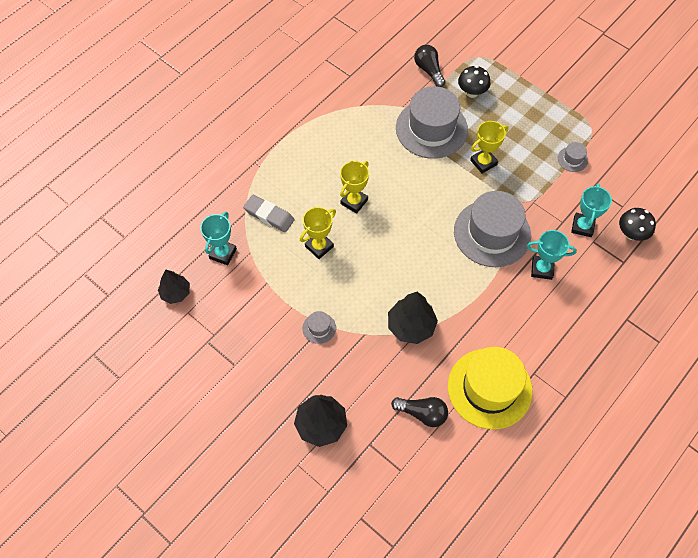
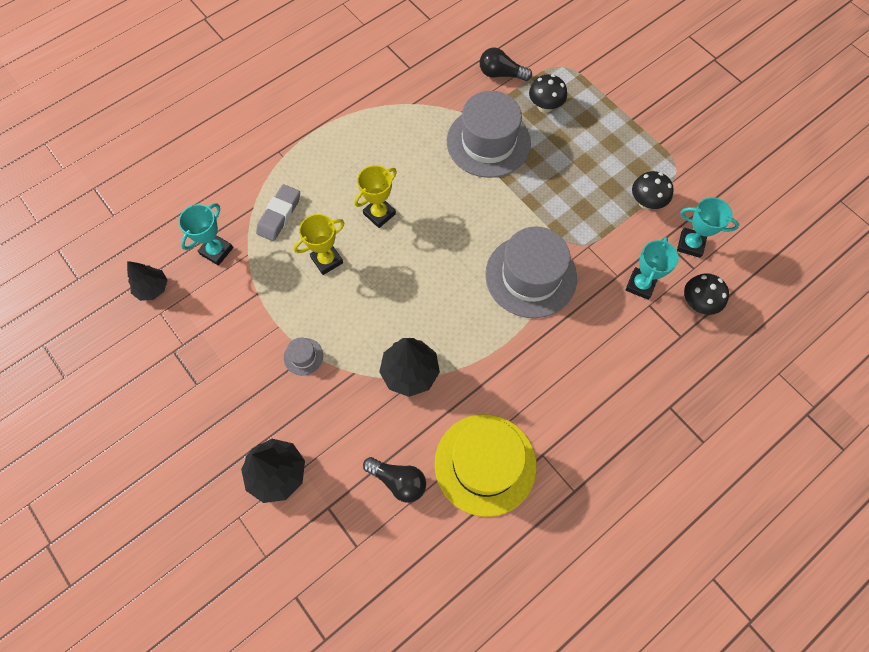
camera: 10 degrees right, 5 degrees up
(269, 215) = (279, 215): grey eraser -> grey eraser turned 75 degrees clockwise
(429, 70) = (501, 74): black light bulb -> black light bulb turned 60 degrees counterclockwise
(483, 162) = (540, 190): yellow trophy -> none
(542, 269) = (580, 328): turquoise trophy -> turquoise trophy (690, 244)
(572, 159) = (646, 202): grey hat -> black mushroom

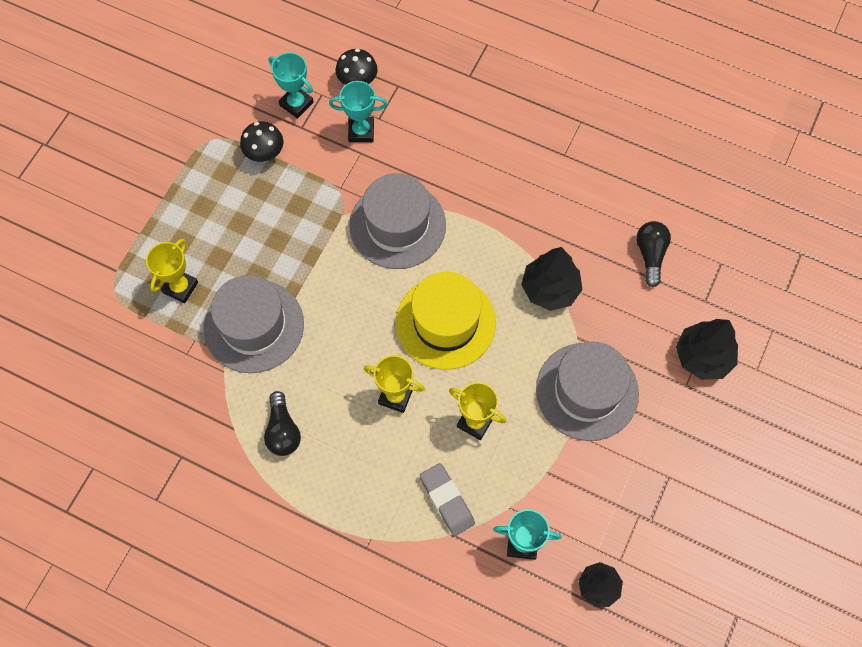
camera: 115 degrees left, 0 degrees up
(279, 215) = (447, 500): grey eraser -> grey eraser turned 60 degrees clockwise
(303, 356) = (587, 391): grey hat -> grey hat, size x2.42
(485, 464) = (597, 194): yellow hat -> yellow hat (445, 322)
(501, 74) = (151, 350): black light bulb -> black light bulb (283, 431)
(545, 106) = (180, 287): black mushroom -> yellow trophy
(690, 244) = (296, 104): turquoise trophy -> turquoise trophy turned 45 degrees counterclockwise

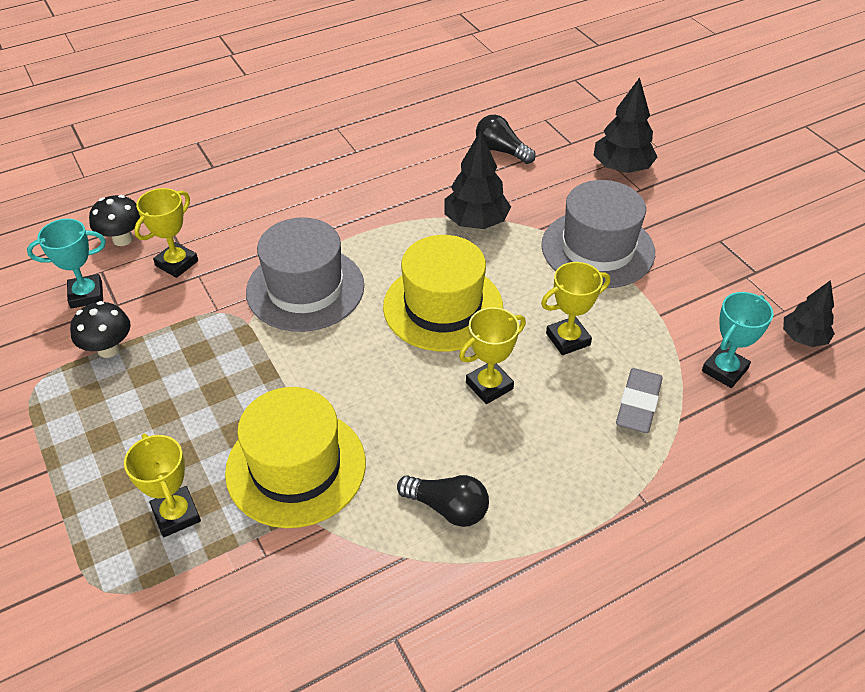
camera: 55 degrees left, 20 degrees down
(254, 326) = (296, 467): grey hat -> yellow hat
(361, 131) = (177, 263): turquoise trophy -> yellow trophy
(447, 500) = (638, 404): grey eraser -> grey eraser turned 75 degrees counterclockwise

